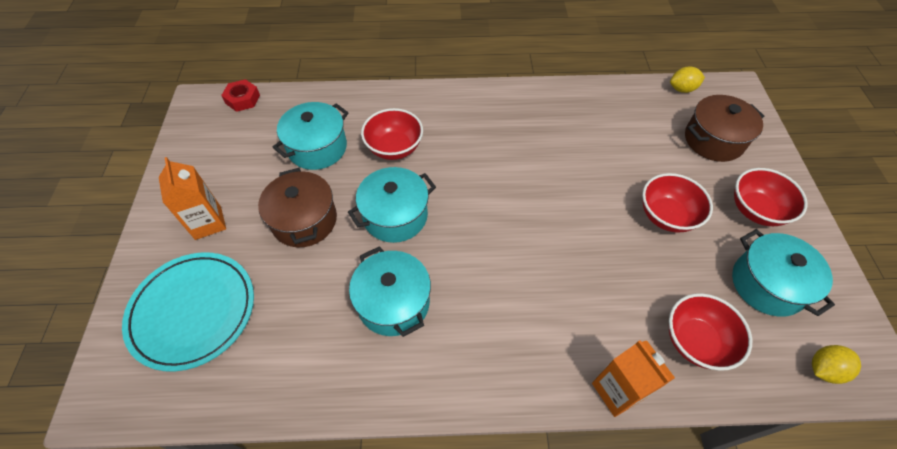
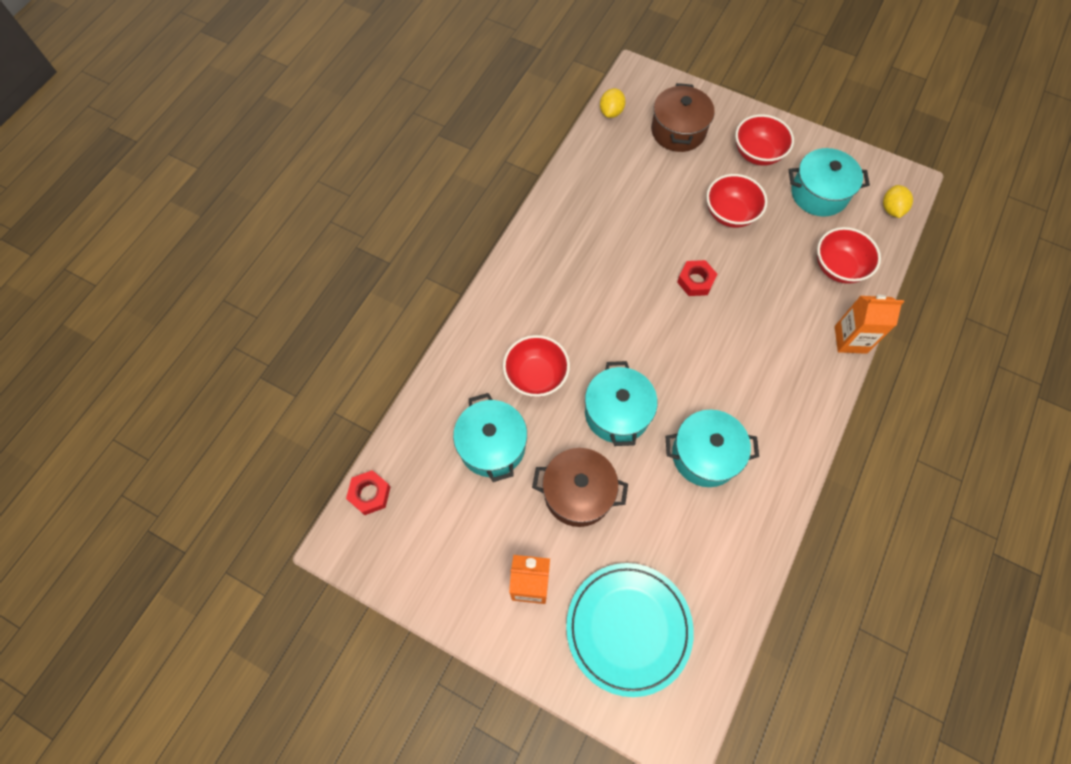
camera: 60 degrees left, 10 degrees up
(569, 219) = (695, 281): none -> red nut

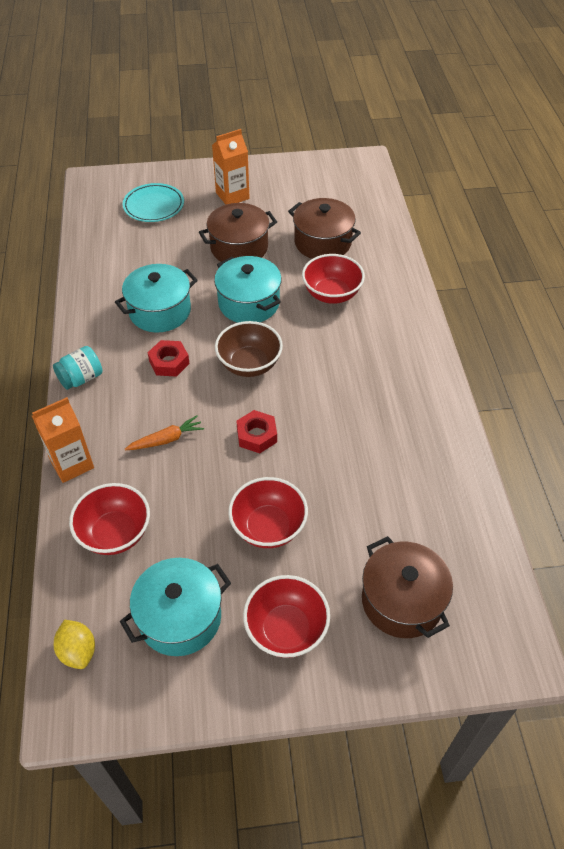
camera: 145 degrees right, 15 degrees down
(370, 494) = (374, 186): red nut -> red nut (169, 362)
(492, 445) = (322, 242): turquoise pot -> brown pot
(611, 112) = (497, 576): yellow lemon -> none
(628, 628) = (154, 206): turquoise plate -> turquoise plate, size x0.65
(660, 346) = (249, 364): none -> brown bowl
(767, 317) = (166, 439): none -> orange carrot
(812, 419) = (81, 378): none -> turquoise jar

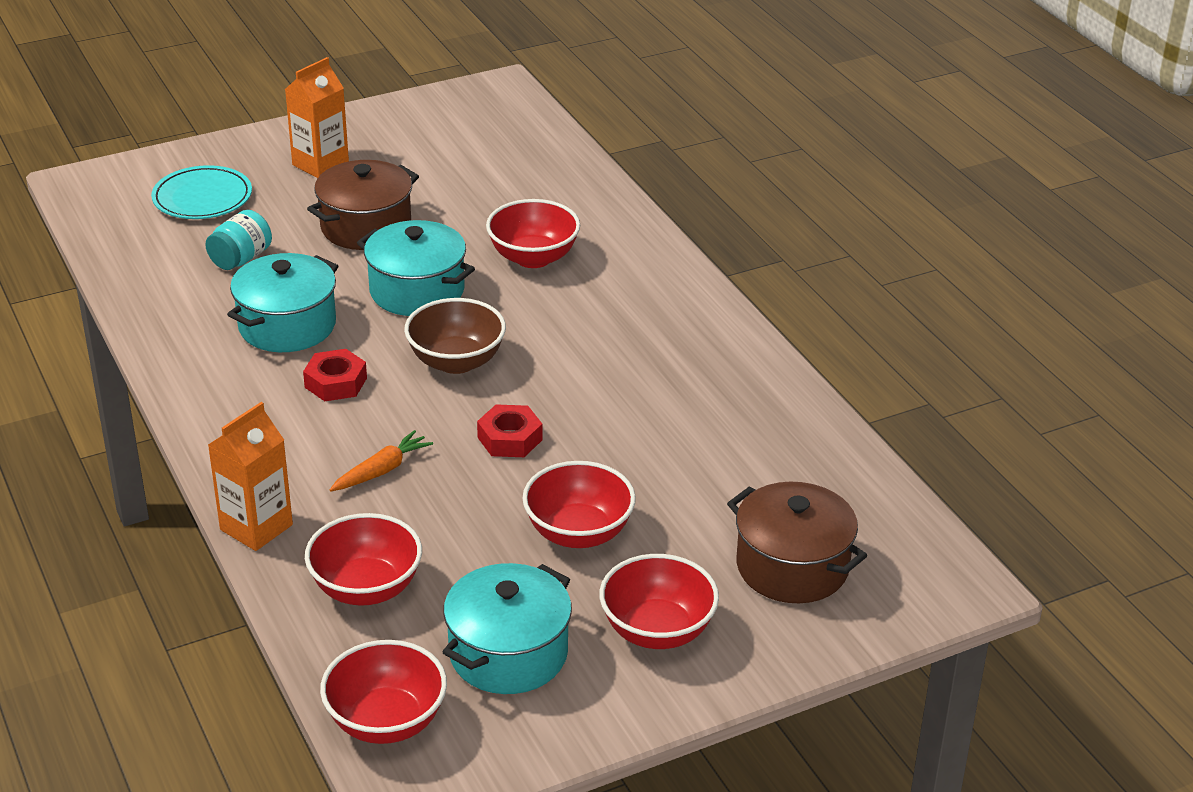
camera: 20 degrees left, 15 degrees down
(78, 651) = (386, 721): yellow lemon -> red bowl
(81, 378) = (211, 428): turquoise jar -> turquoise jar (241, 259)
(322, 242) = (488, 198): brown pot -> none

